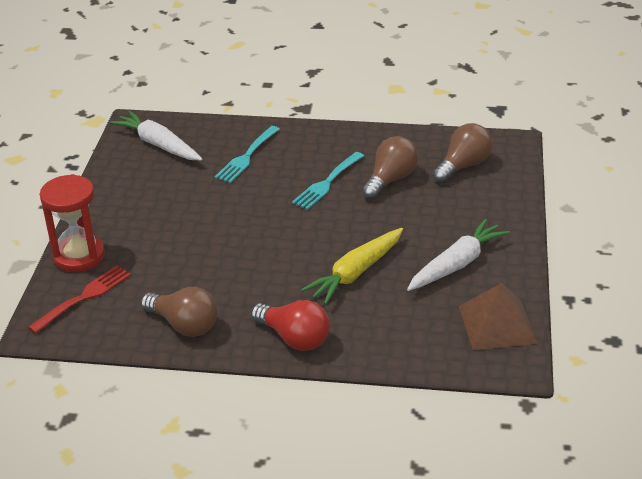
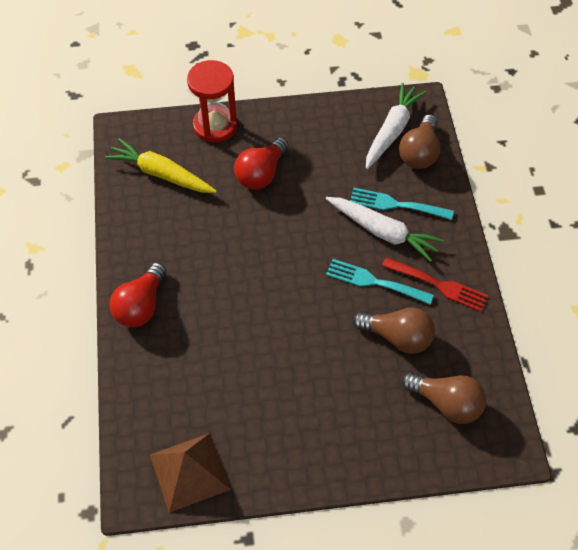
camera: 75 degrees right, 20 degrees up
(84, 297) = (165, 146): red fork -> red fork (438, 285)
(164, 232) = (261, 174): none -> red light bulb
(184, 325) = (143, 222): brown light bulb -> brown light bulb (419, 153)
(356, 272) = (240, 335): yellow carrot -> yellow carrot (162, 174)
(456, 264) = (272, 421): white carrot -> white carrot (382, 232)

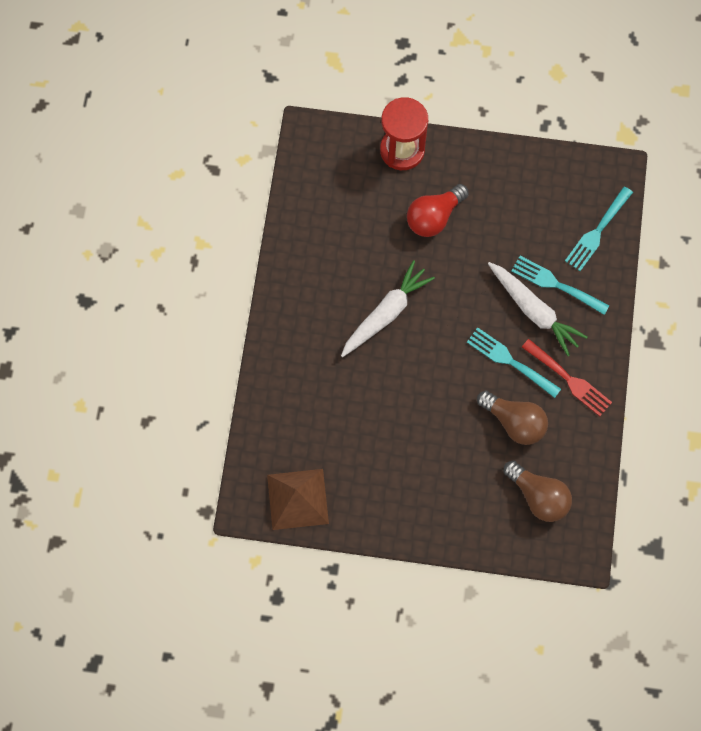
camera: 15 degrees right, 15 degrees up
(141, 306) = (288, 330): red light bulb -> none
(162, 174) = (337, 194): yellow carrot -> none
(391, 131) = (577, 200): white carrot -> white carrot (385, 314)
(419, 153) = (597, 232): brown light bulb -> turquoise fork

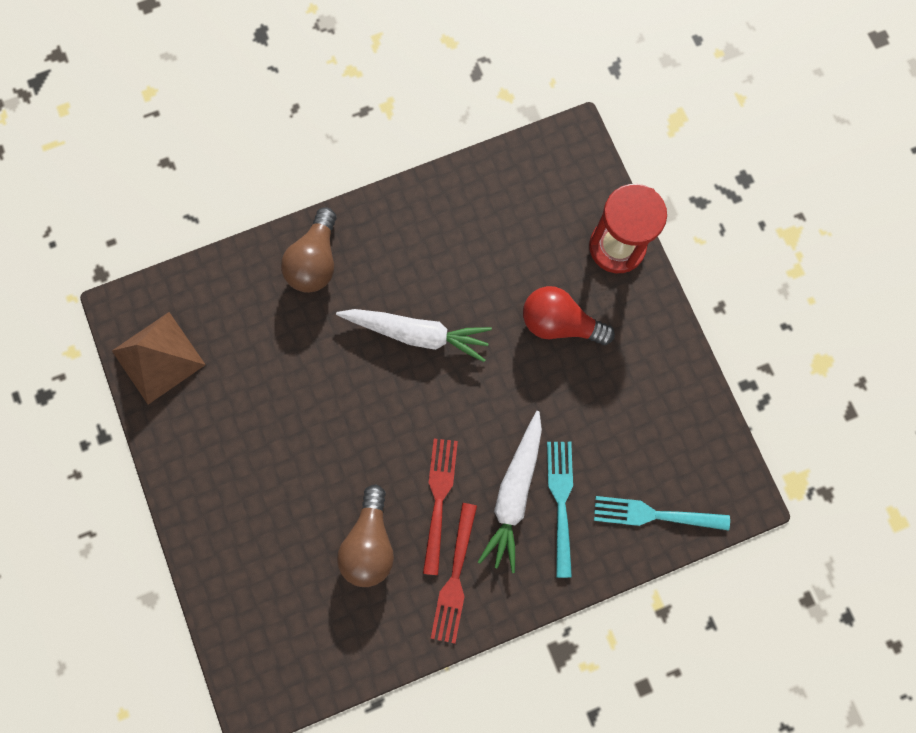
camera: 60 degrees right, 5 degrees up
(509, 361) = (439, 498): turquoise fork -> red fork
(538, 496) = (297, 617): brown light bulb -> brown light bulb (315, 261)

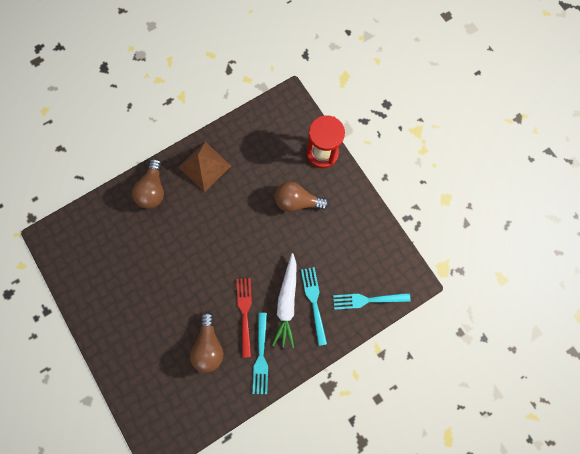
camera: 10 degrees left, 0 degrees up
(158, 357) = (71, 260): brown pyramid -> brown pyramid (204, 166)
(416, 333) = (217, 221): white carrot -> none
(455, 578) = (261, 356): red fork -> turquoise fork
(560, 323) = (297, 201): red light bulb -> brown light bulb

